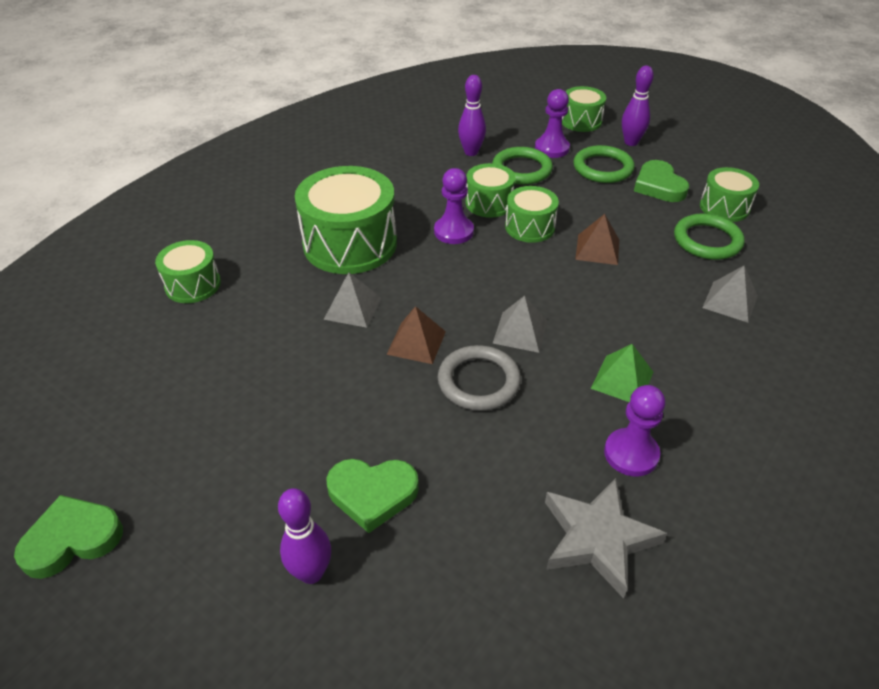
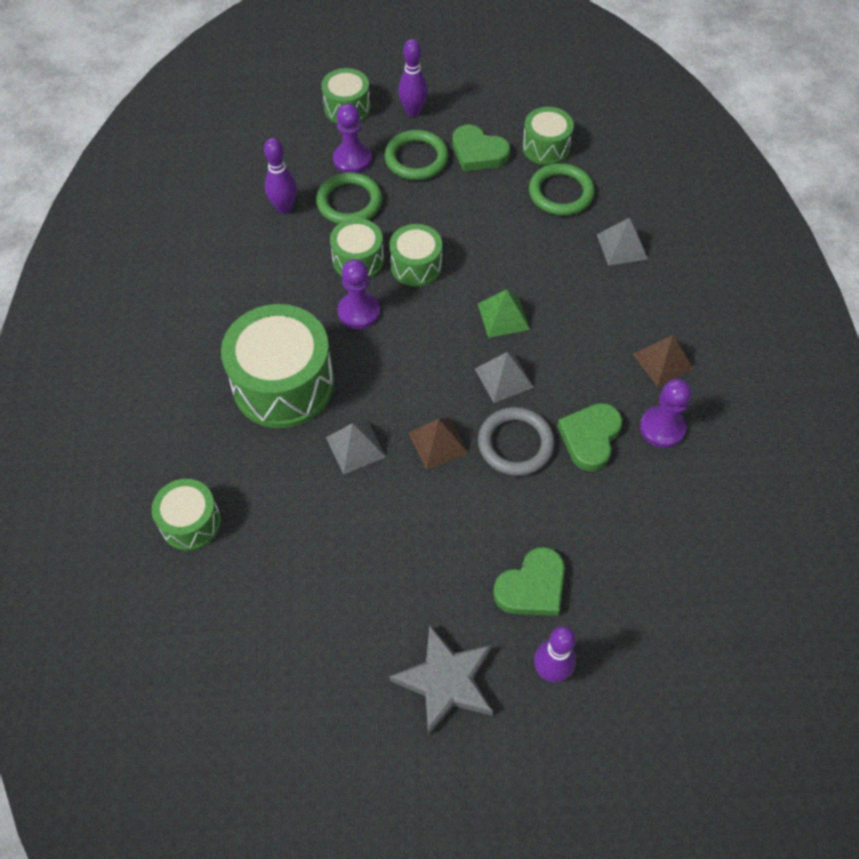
camera: 40 degrees left, 15 degrees up
(72, 539) = (365, 788): green heart -> green heart (590, 438)
(597, 249) = (489, 255): brown pyramid -> brown pyramid (663, 361)
(597, 538) = (693, 506): grey star -> grey star (446, 681)
(622, 380) = (608, 370): green pyramid -> green pyramid (503, 316)

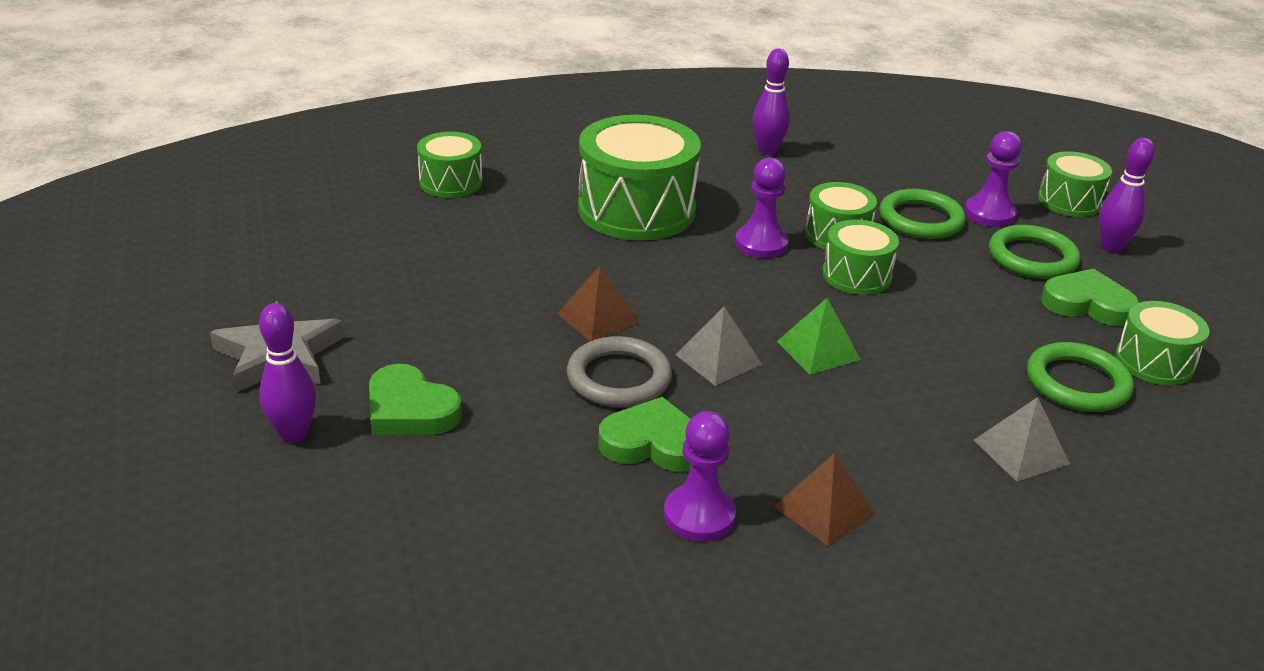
camera: 75 degrees right, 25 degrees down
(284, 208) = (879, 181): purple bowling pin -> purple bowling pin (767, 150)
(355, 447) = (572, 263): grey pyramid -> none
(478, 152) = (1087, 304): green heart -> green heart turned 90 degrees clockwise

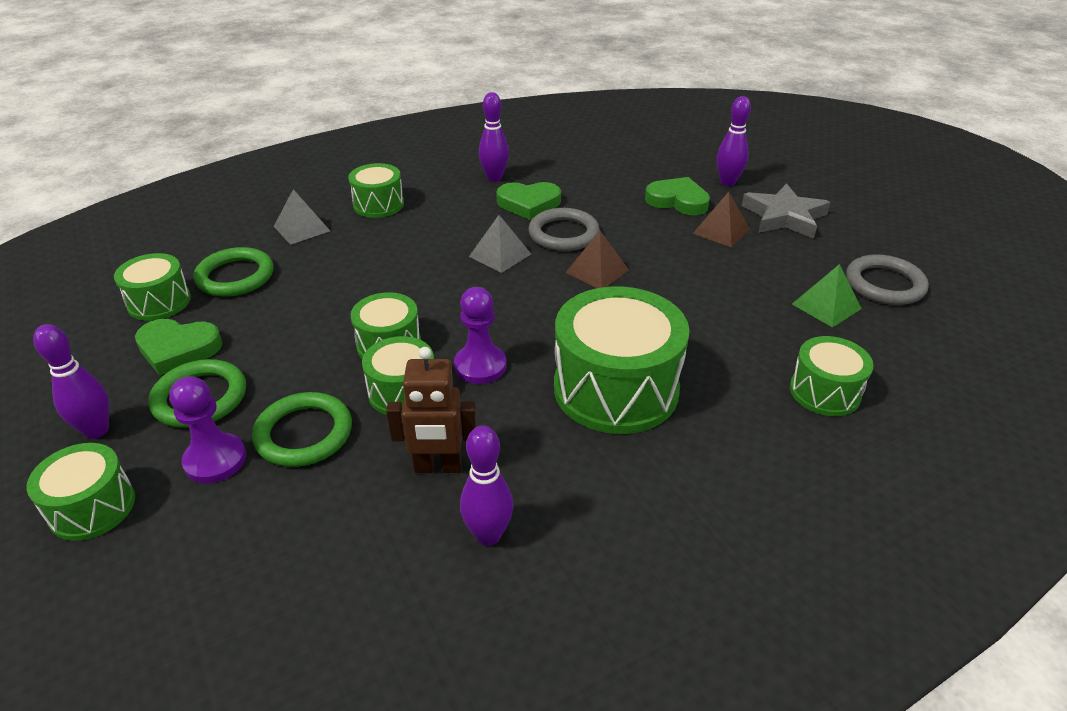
camera: 170 degrees right, 5 degrees up
(271, 252) = (884, 284): none -> grey ring
(699, 515) = (494, 178): purple pawn -> purple bowling pin
(803, 185) = (438, 467): none -> brown robot
(818, 350) = (427, 272): green pyramid -> green pyramid (826, 306)
(824, 509) = (428, 188): brown pyramid -> brown pyramid (721, 231)
(908, 483) = (378, 204): none -> green drum

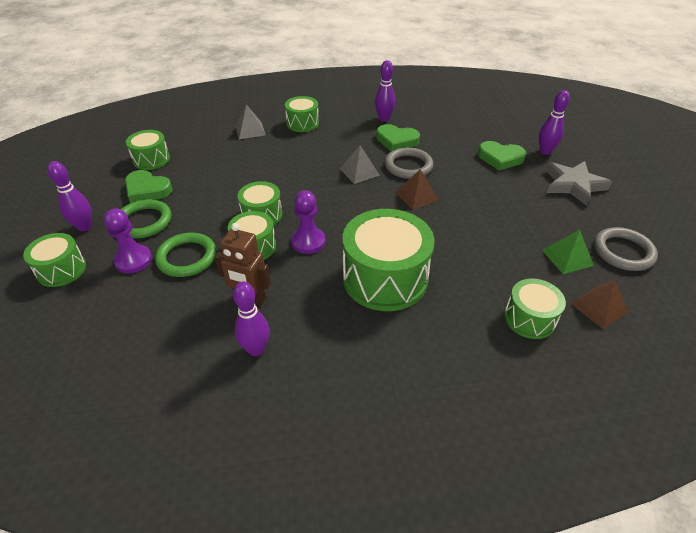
camera: 20 degrees right, 5 degrees up
(235, 276) = (198, 153): green ring -> none
(677, 201) = (500, 158): green heart -> green heart turned 150 degrees clockwise
(721, 231) = (519, 186): brown pyramid -> brown pyramid (598, 307)

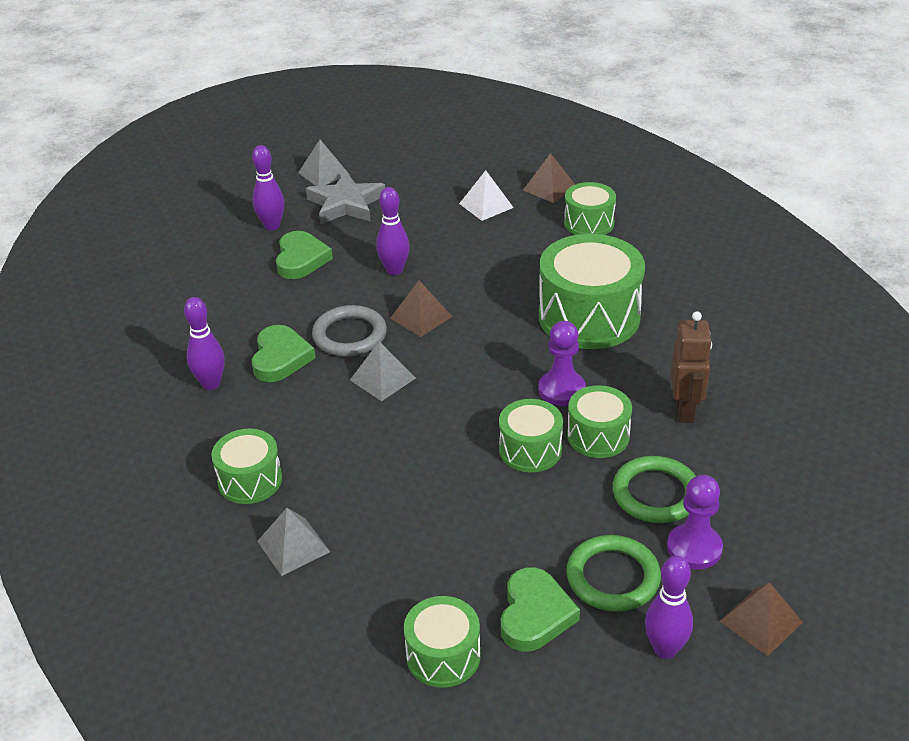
camera: 105 degrees left, 5 degrees down
(61, 270) = (761, 622): green drum -> brown pyramid
(256, 349) = (747, 383): purple bowling pin -> purple bowling pin (394, 270)
(567, 257) = (486, 205): green pyramid -> white pyramid
(621, 181) = (323, 173): none -> grey pyramid
(623, 252) = (459, 175): grey ring -> none

